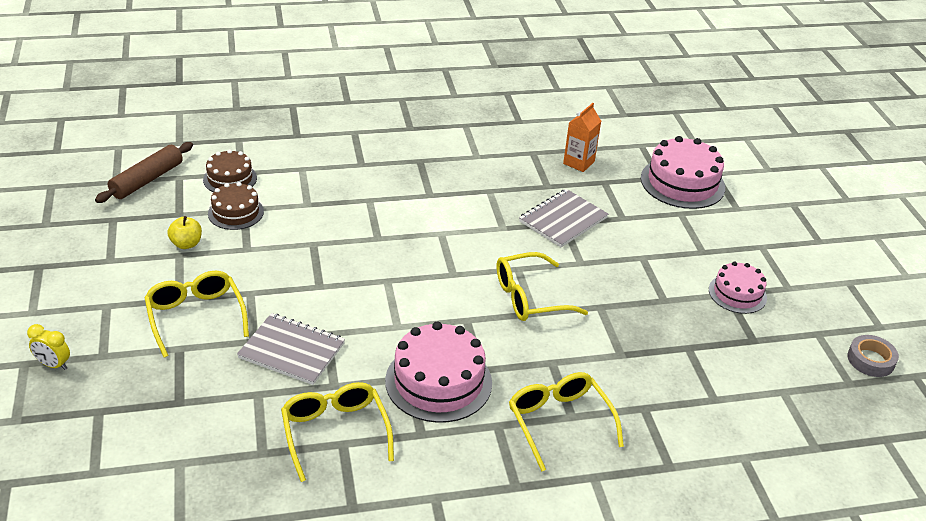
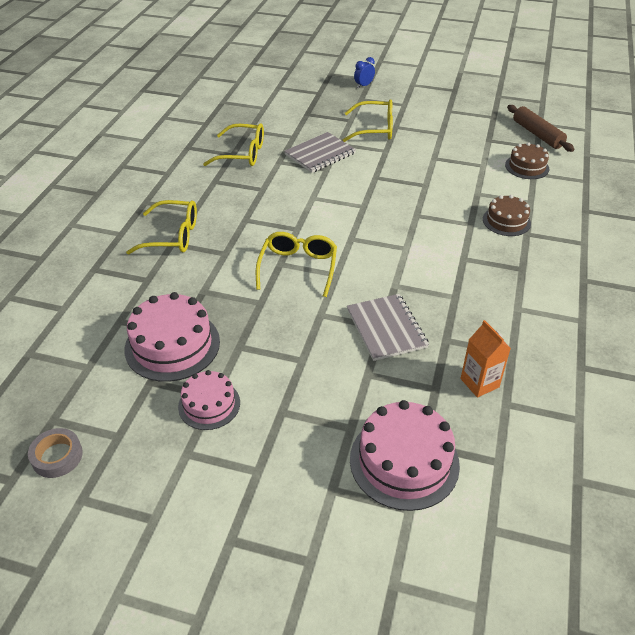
camera: 120 degrees right, 5 degrees up
(53, 365) = (363, 85): yellow clock -> blue clock
(186, 244) = (451, 137): yellow apple -> none
(236, 212) = (480, 161): brown cake -> brown cake (506, 221)
(438, 381) = (249, 199): pink cake -> pink cake (172, 345)

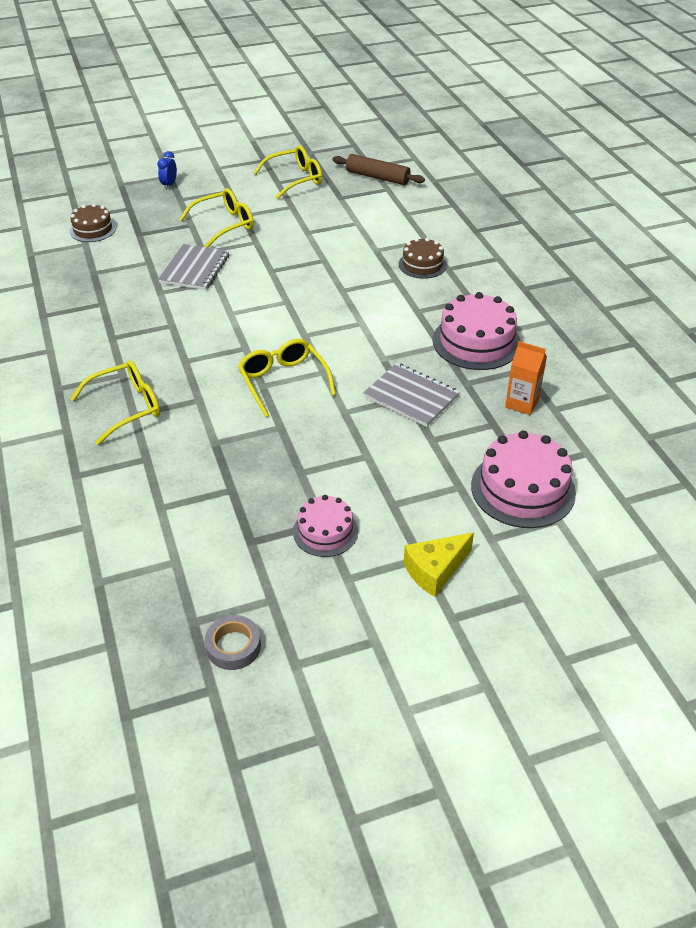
camera: 35 degrees left, 0 degrees up
(172, 345) = (237, 502): pink cake -> pink cake (476, 342)
(242, 153) = (112, 299): yellow glasses -> yellow glasses (295, 179)
(258, 489) = (435, 570): none -> yellow cheese
(527, 167) = (395, 210): brown cake -> brown cake (93, 229)

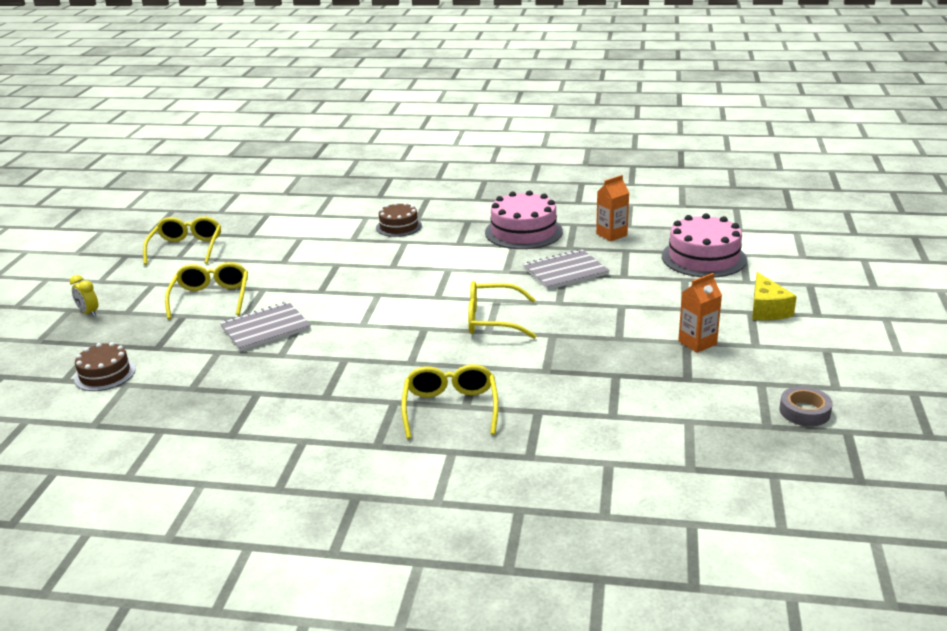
camera: 60 degrees left, 15 degrees down
(169, 185) = (89, 313): blue clock -> yellow clock
(194, 269) = (265, 328): grey notebook -> grey notebook turned 75 degrees counterclockwise
(325, 531) = (697, 343): pink cake -> orange carton
(377, 177) = (243, 213): brown rolling pin -> none

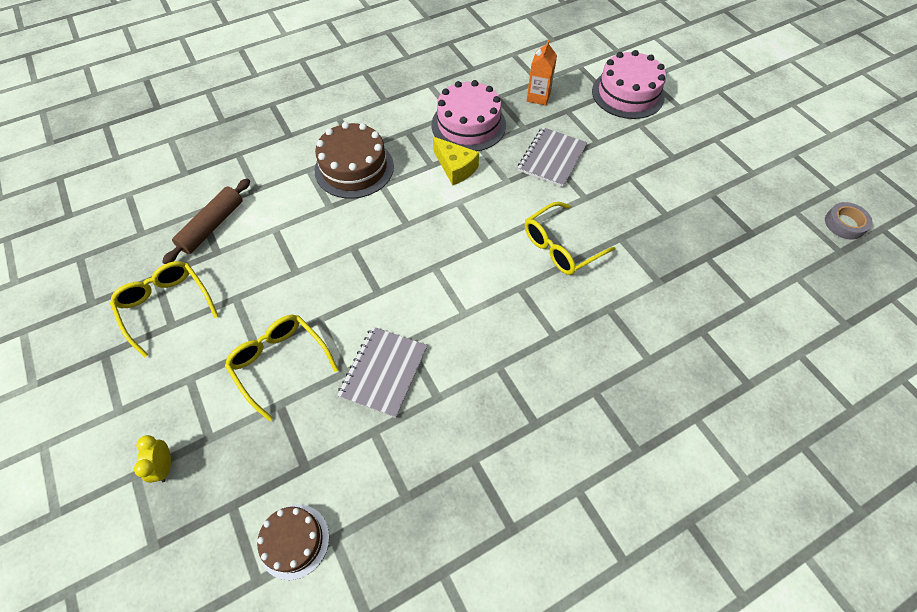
camera: 40 degrees left, 30 degrees up
(89, 313) = (165, 466): yellow clock -> yellow clock turned 75 degrees clockwise
(265, 223) = (212, 226): none -> brown rolling pin
(399, 226) = (354, 168): brown cake -> brown cake, size x1.65
(450, 409) = (643, 370): yellow glasses -> none
(697, 343) = (719, 190): orange carton -> none
(767, 309) = (721, 131): yellow cheese -> yellow cheese (455, 168)

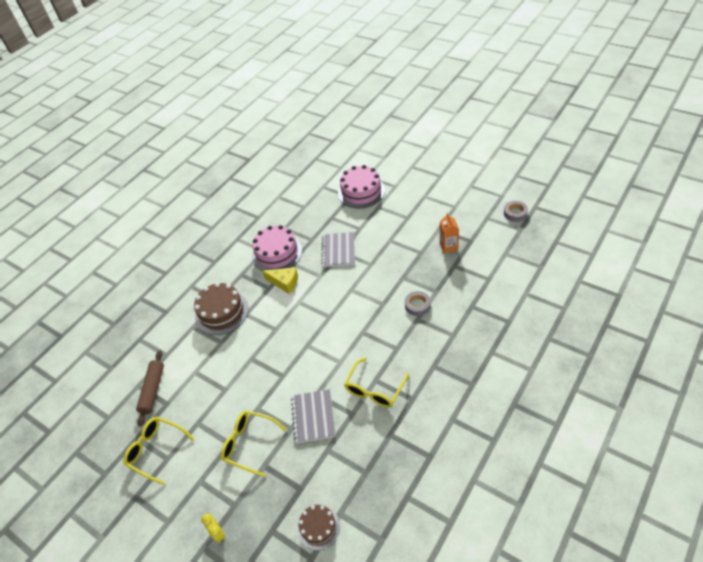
camera: 20 degrees left, 10 degrees down
(538, 97) = (309, 217): orange carton -> orange carton (448, 246)
(561, 246) = (372, 298): yellow glasses -> yellow glasses (375, 389)
(620, 288) = (417, 305): none -> grey tape

